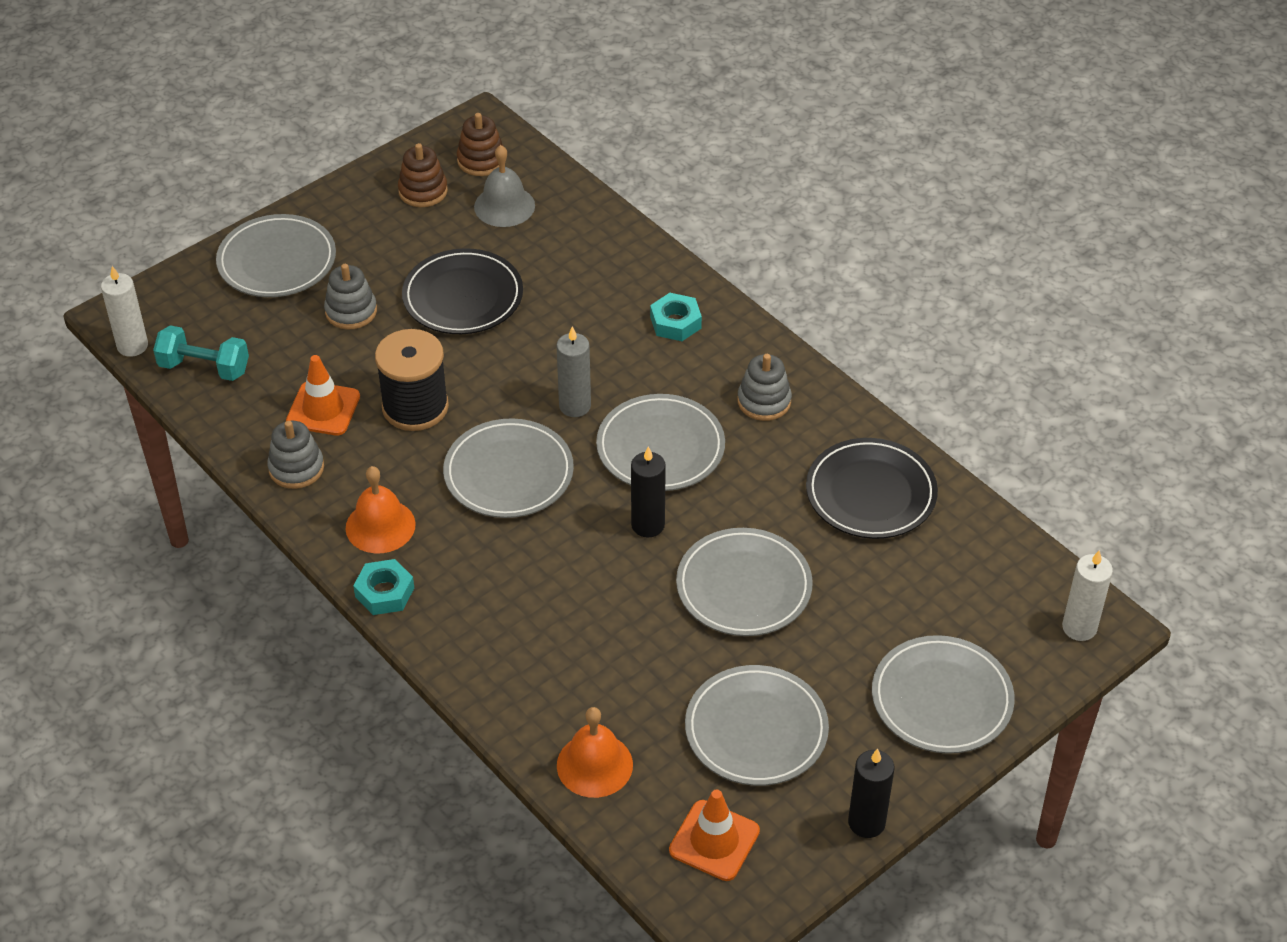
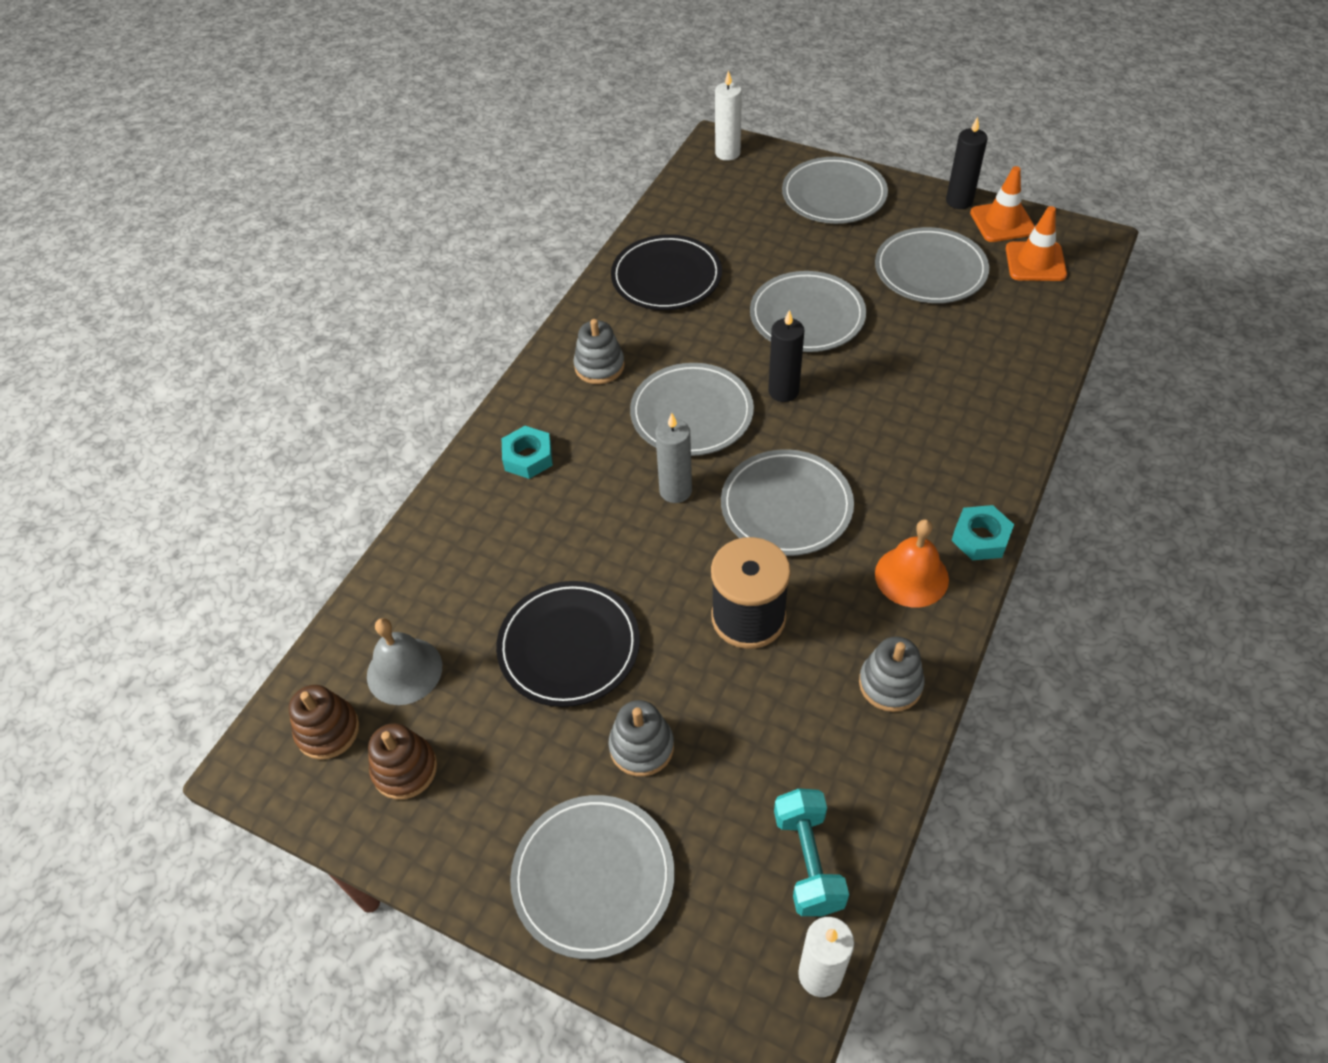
camera: 110 degrees left, 5 degrees up
(323, 409) = (798, 700): orange traffic cone -> orange traffic cone (1002, 222)
(594, 765) = (1030, 340): orange bell -> none

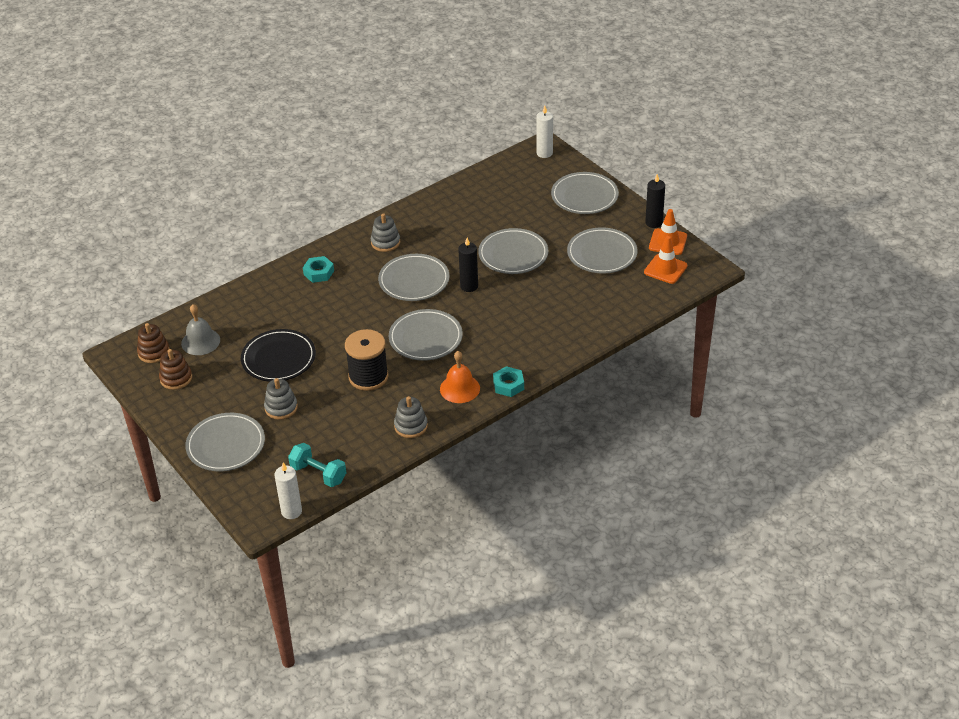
camera: 25 degrees right, 10 degrees down
(666, 277) = (455, 210): black plate -> none
(675, 490) = (378, 312): grey candle -> none
(808, 861) = (318, 474): turquoise dumbbell -> turquoise dumbbell turned 75 degrees counterclockwise

